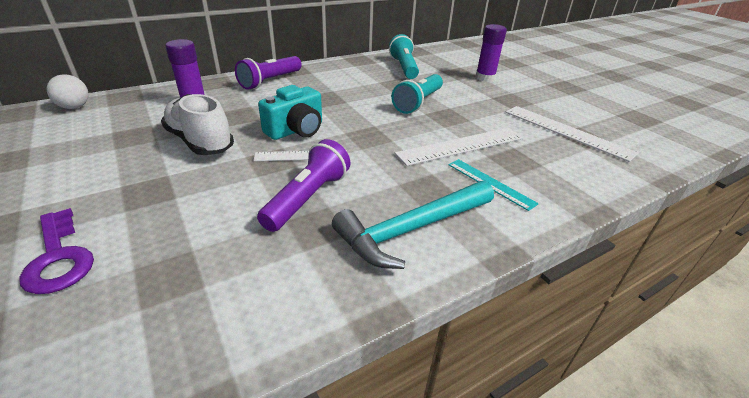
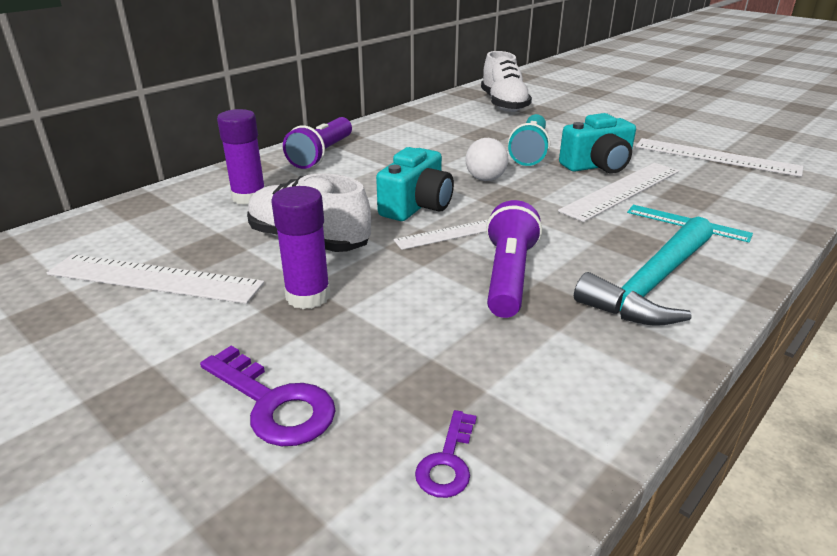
camera: 15 degrees left, 5 degrees down
(75, 107) = (78, 229): white ball -> white ball (485, 179)
(81, 150) = (154, 279): none -> white ruler
(120, 337) = (447, 461): none -> purple key
(404, 68) = (474, 114): turquoise flashlight -> none
(433, 63) = (503, 104): none -> white shoe
(460, 122) = (597, 166): none -> turquoise camera
(485, 78) = (578, 113): purple glue stick -> purple glue stick (308, 296)

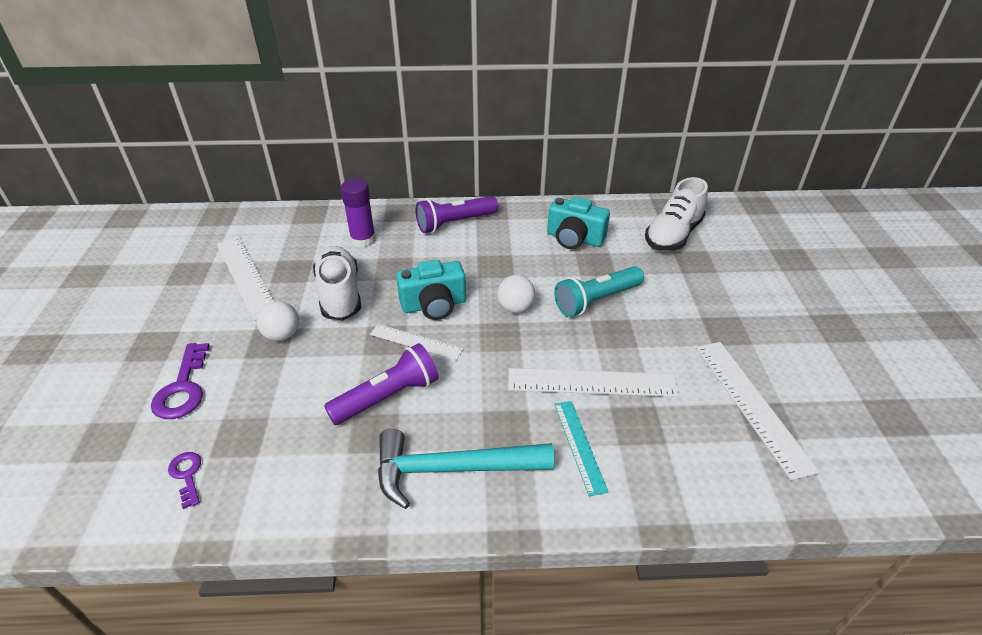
camera: 45 degrees right, 10 degrees up
(308, 296) = (282, 335): purple glue stick -> white ball
(447, 461) = (187, 475): purple key -> purple key turned 90 degrees clockwise
(597, 166) = (621, 347): turquoise camera -> turquoise camera (574, 238)

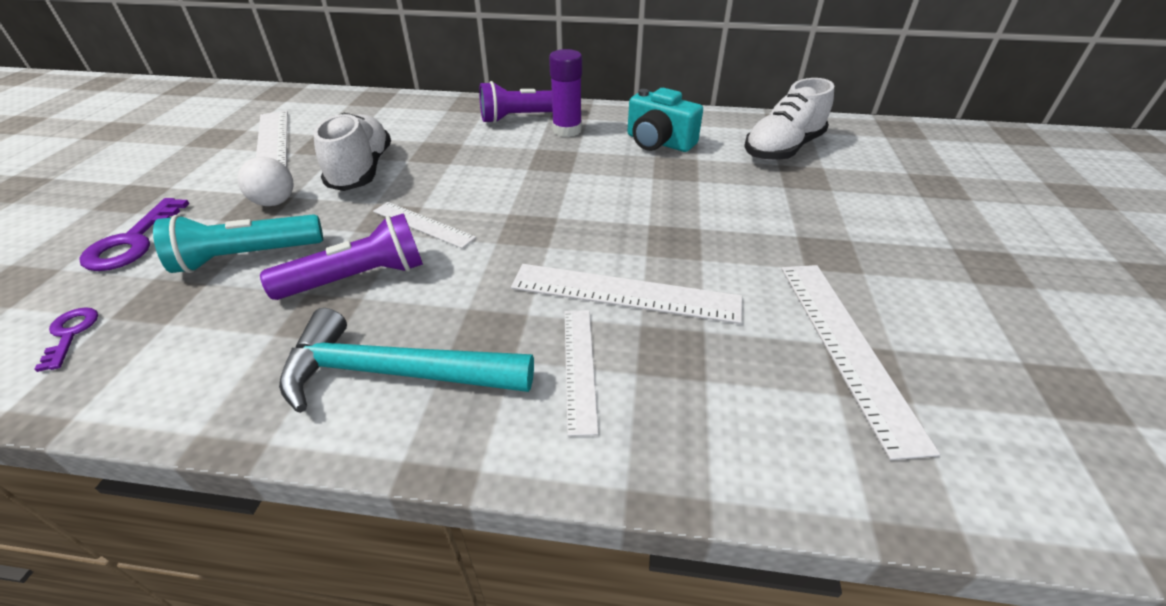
camera: 10 degrees right, 0 degrees up
(363, 240) = (416, 124): purple glue stick -> purple glue stick (567, 130)
(434, 305) = (463, 190): turquoise camera -> none
(515, 308) = (559, 203): white ball -> none
(579, 445) = (580, 367): turquoise ruler -> white ruler
(596, 300) = (664, 204): turquoise flashlight -> turquoise flashlight (247, 257)

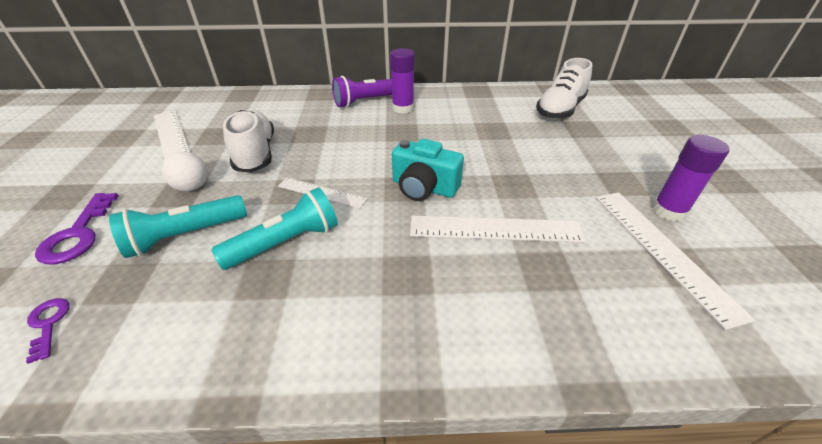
camera: 10 degrees left, 0 degrees up
(357, 278) = (285, 242): purple flashlight -> turquoise flashlight
(394, 373) = (346, 317): turquoise hammer -> none
(580, 367) = (485, 291): white ruler -> none
(658, 142) = (473, 112): turquoise camera -> turquoise camera (424, 187)
(880, 297) = (668, 211): none -> purple glue stick

